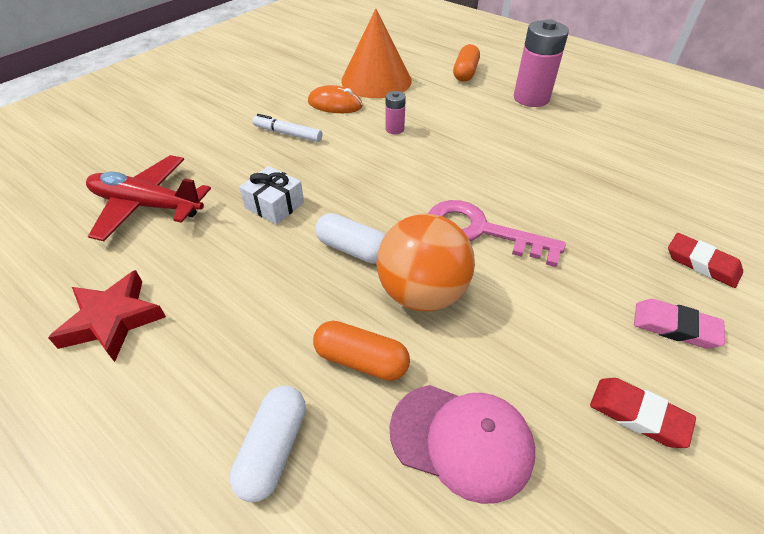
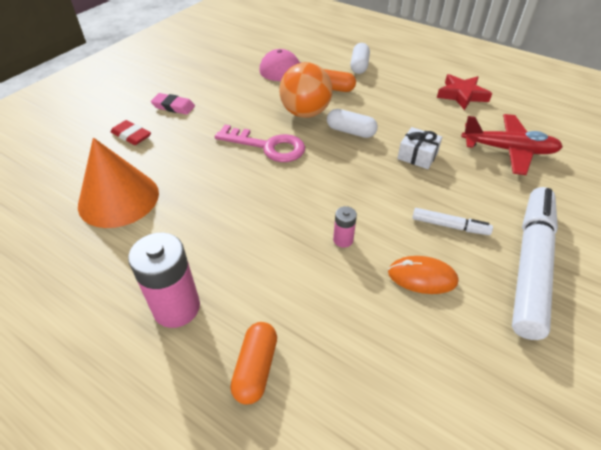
camera: 175 degrees right, 0 degrees up
(239, 106) = (530, 265): none -> white marker
(376, 80) = (386, 335): orange cone -> orange cone (118, 198)
(638, 415) = (212, 80): red eraser -> none

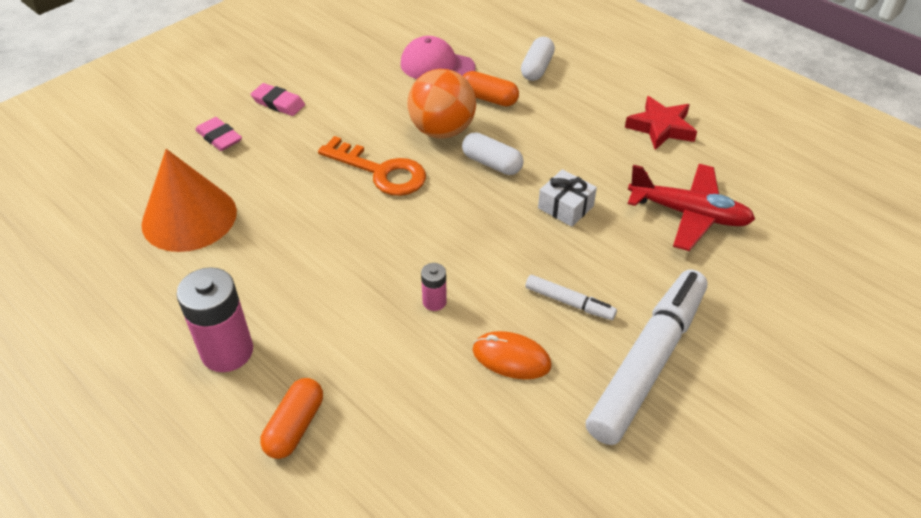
camera: 10 degrees right, 0 degrees up
(131, 135) = (219, 137): red eraser -> pink eraser
(267, 146) = (380, 171): pink key -> orange key

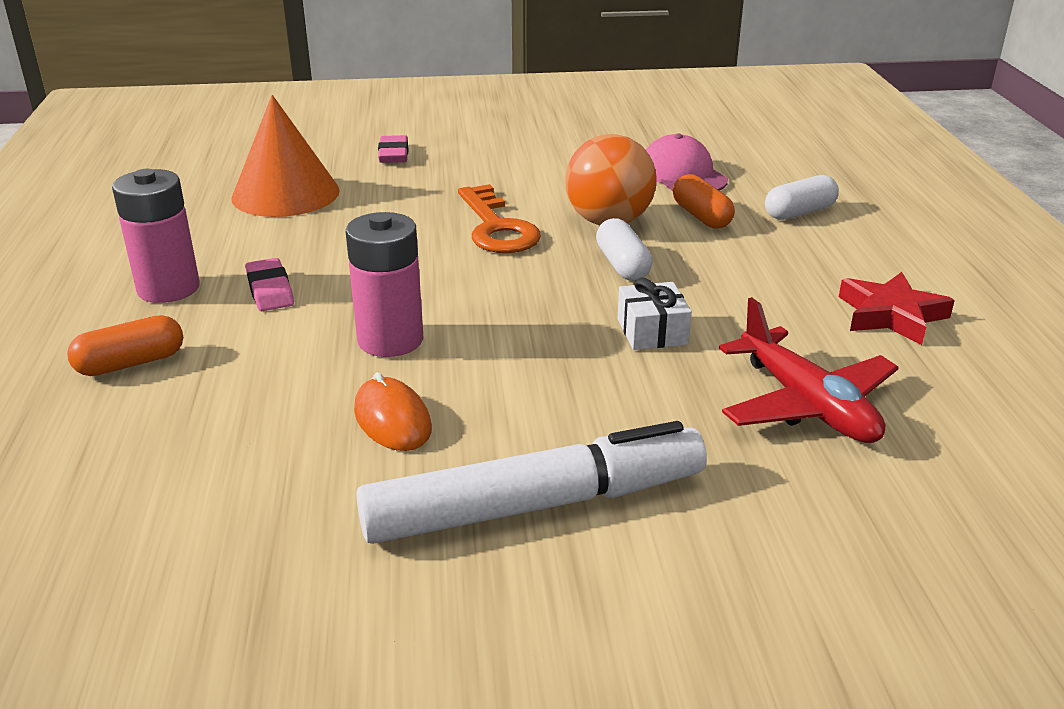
camera: 40 degrees right, 15 degrees down
(278, 103) = (481, 150): pink eraser -> pink eraser (270, 290)
(434, 302) = (390, 340): pink battery -> pink battery, size x2.05
(569, 302) = (527, 408): white marker -> none

